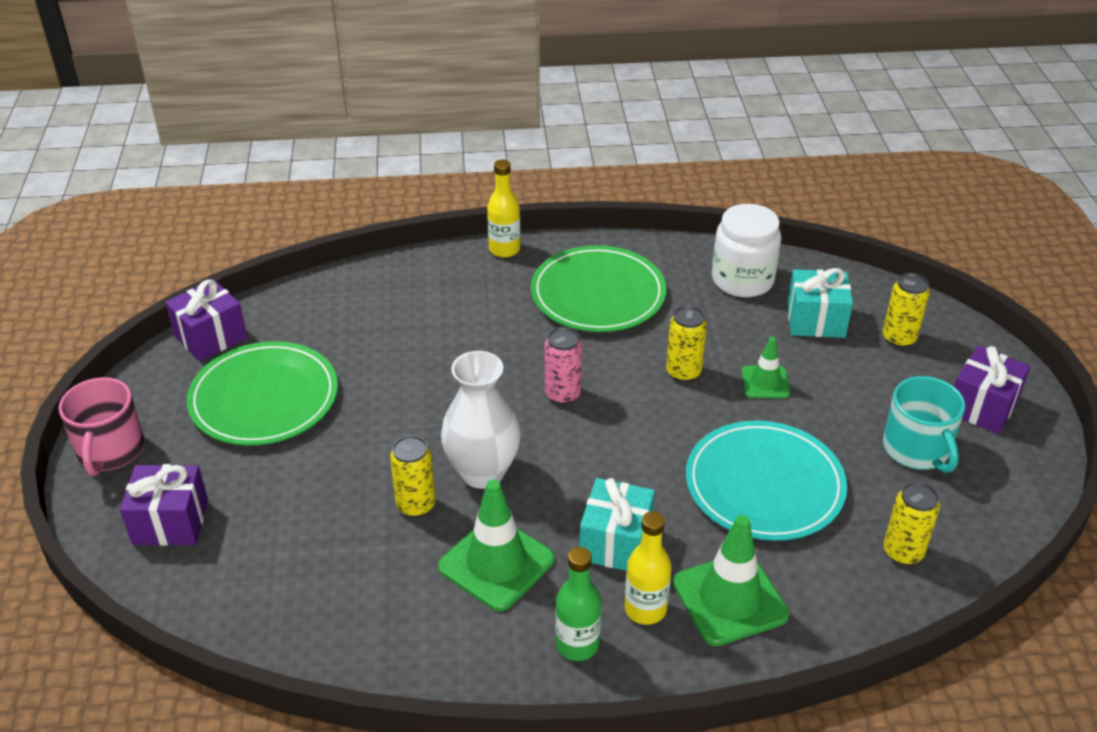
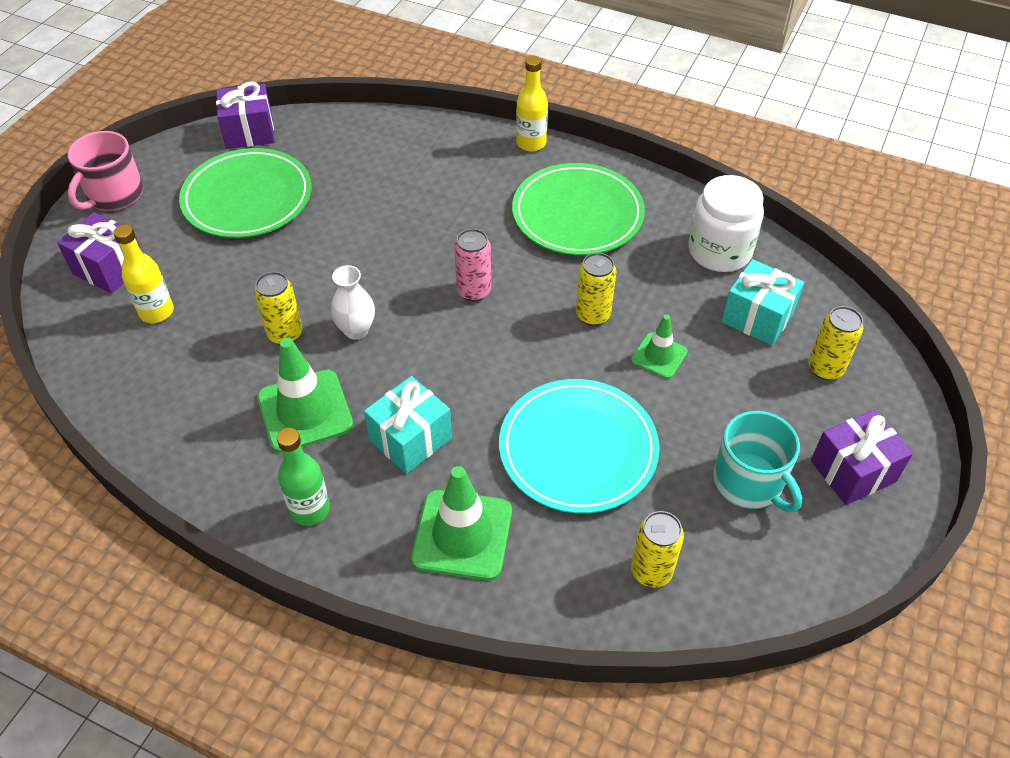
camera: 30 degrees right, 10 degrees up
(482, 472) = (356, 330): white vase -> white vase, size x0.60
(645, 609) = (387, 508): yellow bottle -> yellow bottle (156, 312)
(917, 449) = (749, 482): turquoise mug -> turquoise mug turned 45 degrees counterclockwise

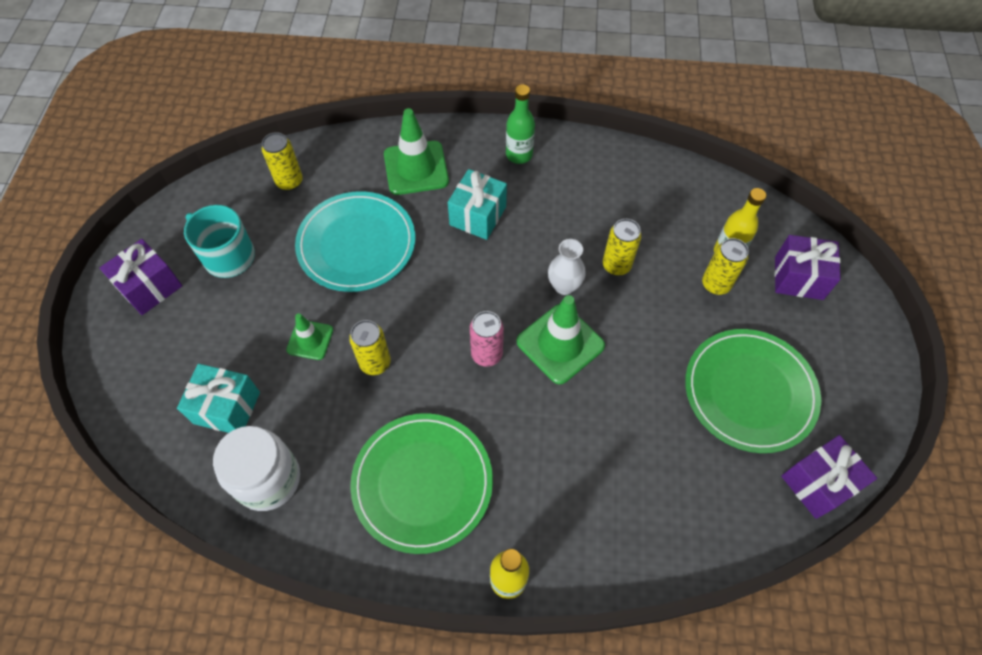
camera: 160 degrees right, 10 degrees up
(114, 195) = (869, 353): pink mug -> none
(305, 411) = (562, 212): green traffic cone -> green traffic cone (560, 344)
(825, 368) = (166, 372): yellow can -> yellow can (715, 284)

